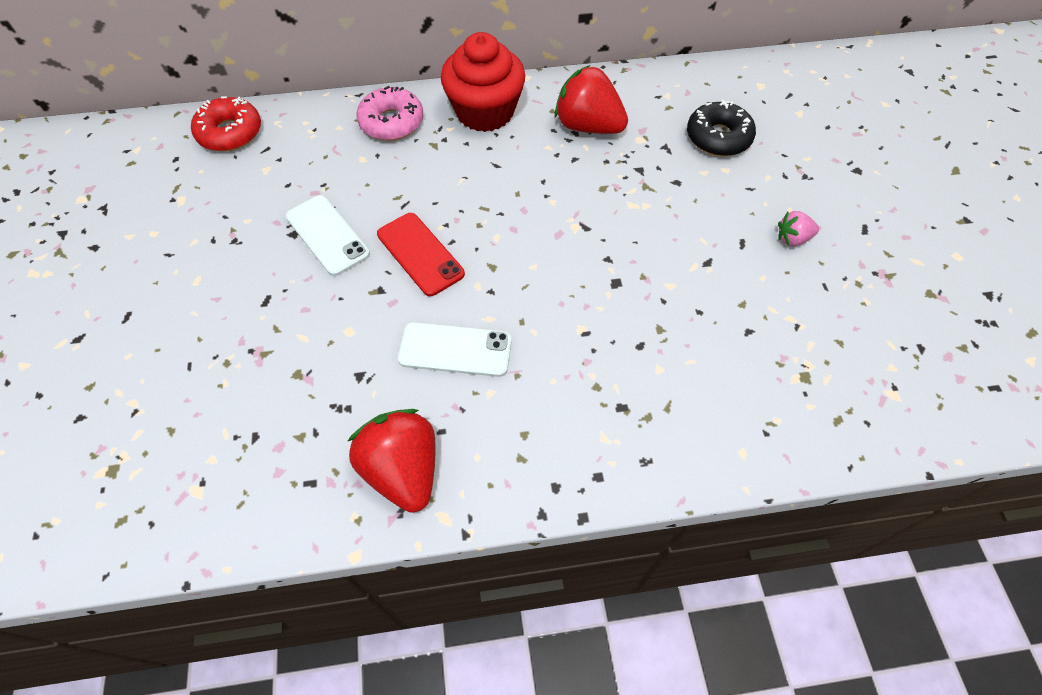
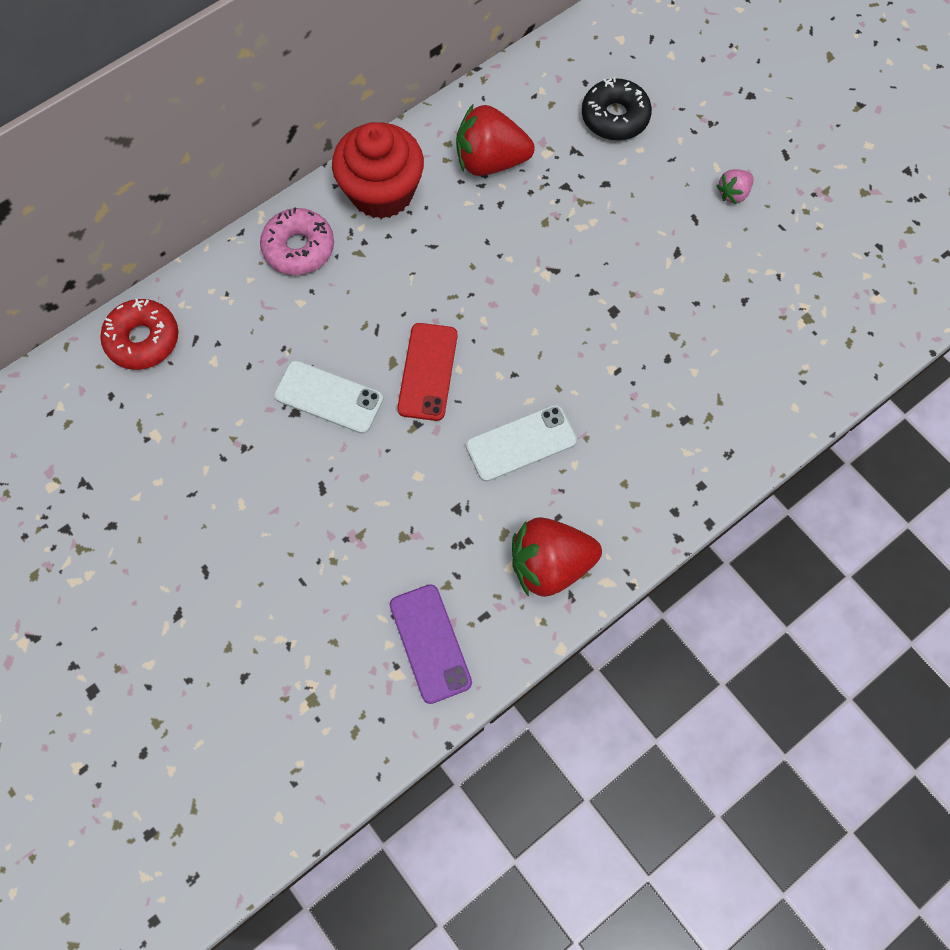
camera: 30 degrees left, 10 degrees up
(245, 479) = (430, 643): none -> purple phone
(403, 470) = (550, 564): red strawberry -> red strawberry turned 45 degrees counterclockwise
(420, 254) = (427, 372): red phone -> red phone turned 75 degrees clockwise

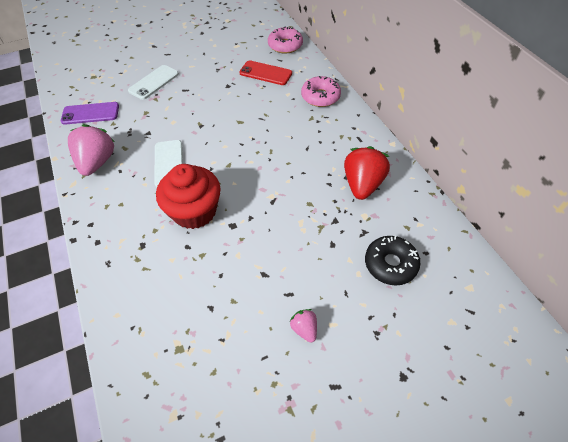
camera: 105 degrees right, 15 degrees down
(143, 340) = (285, 45): red donut -> pink donut
(328, 397) = (230, 97): white phone -> white phone (154, 82)
(382, 192) = (349, 132): red cupcake -> red cupcake (194, 211)
(427, 372) = (228, 133): red phone -> red phone (265, 73)
(550, 564) = (97, 162): red strawberry -> pink strawberry

